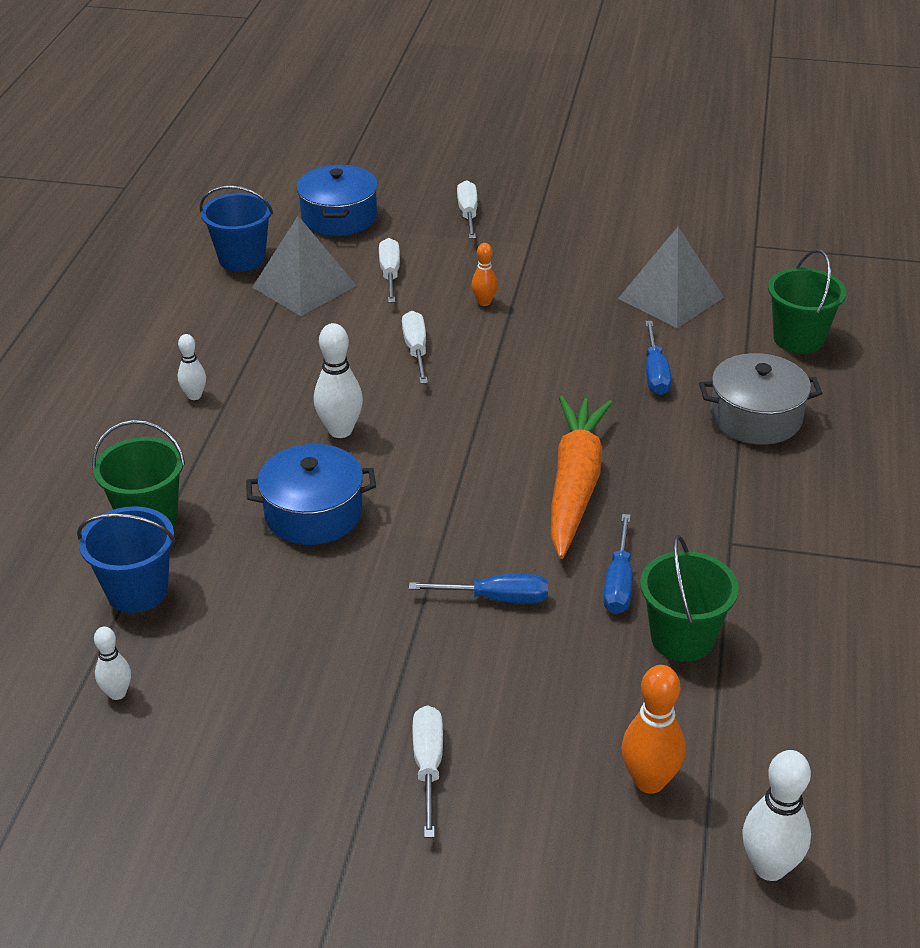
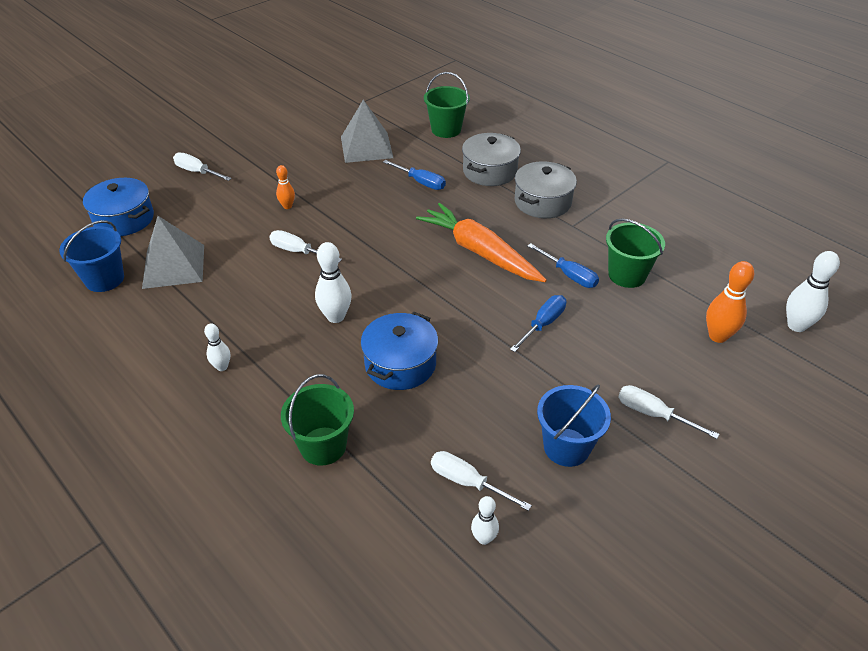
camera: 55 degrees left, 5 degrees up
(137, 591) = (392, 484): blue bucket -> blue bucket (566, 447)
(390, 274) = (211, 227): white screwdriver -> white screwdriver (467, 482)
(748, 493) = (542, 202): none -> grey pot

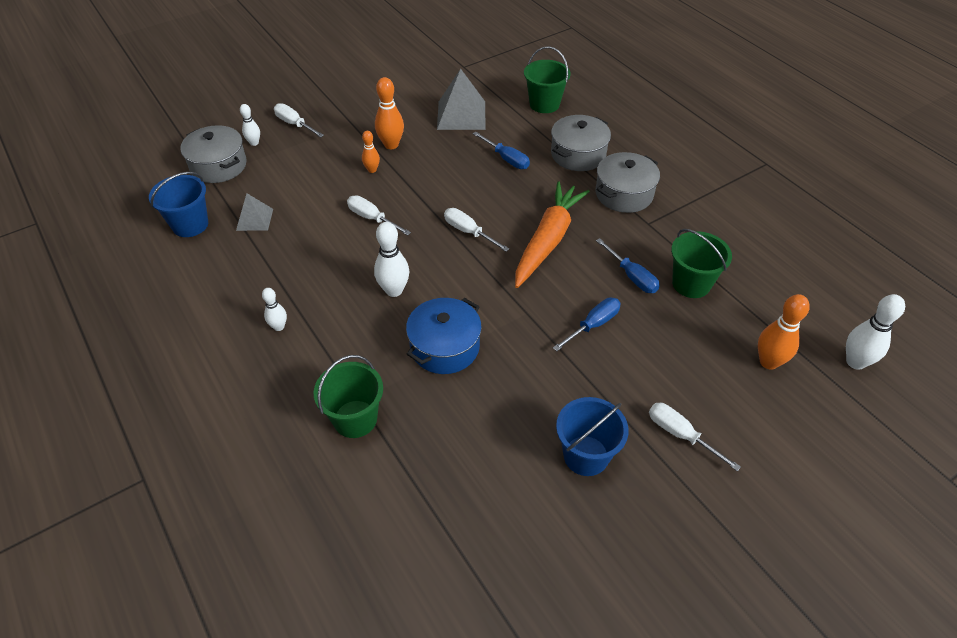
camera: 10 degrees right, 5 degrees up
(124, 219) = (218, 166): blue pot -> grey pot
(174, 266) = (254, 219): grey pyramid -> grey pyramid, size x0.58
(302, 181) = (391, 145): none -> orange bowling pin
(467, 482) = (481, 476): white screwdriver -> white screwdriver (468, 232)
(480, 252) = (548, 240): orange carrot -> orange carrot turned 60 degrees clockwise
(484, 538) = (484, 534): white bowling pin -> white bowling pin (254, 143)

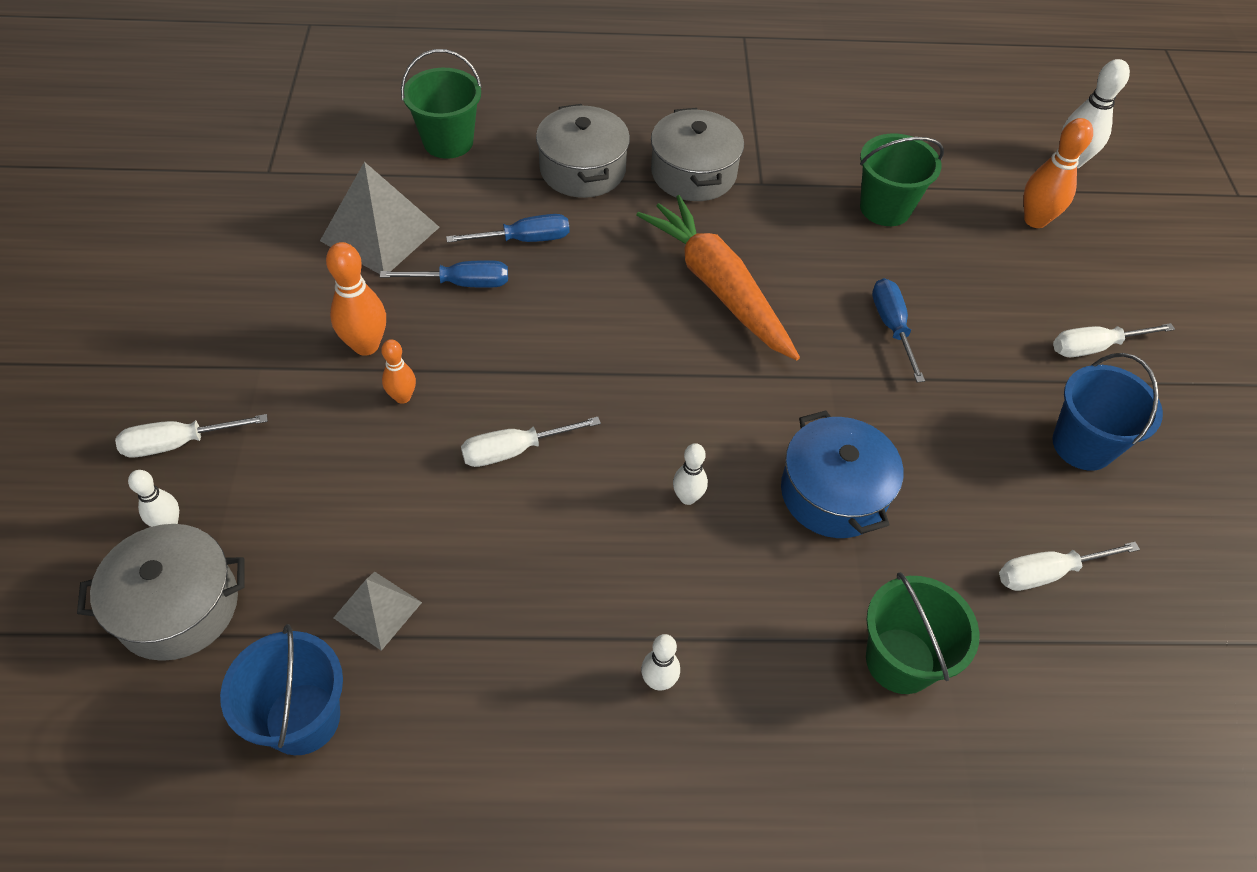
camera: 60 degrees left, 5 degrees up
(394, 290) = (687, 497): white bowling pin -> white bowling pin, size x0.60
(468, 232) = (636, 356): white screwdriver -> white screwdriver (1047, 573)
(632, 276) = (838, 248): blue screwdriver -> blue screwdriver (462, 283)

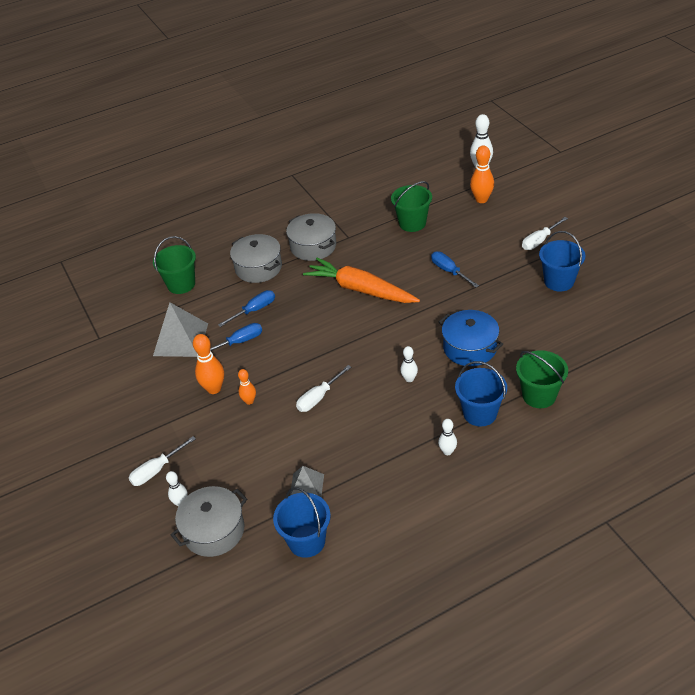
camera: 20 degrees left, 10 degrees down
(767, 635) = (480, 413): none -> blue bucket
(1047, 573) = (575, 336): white screwdriver -> none

